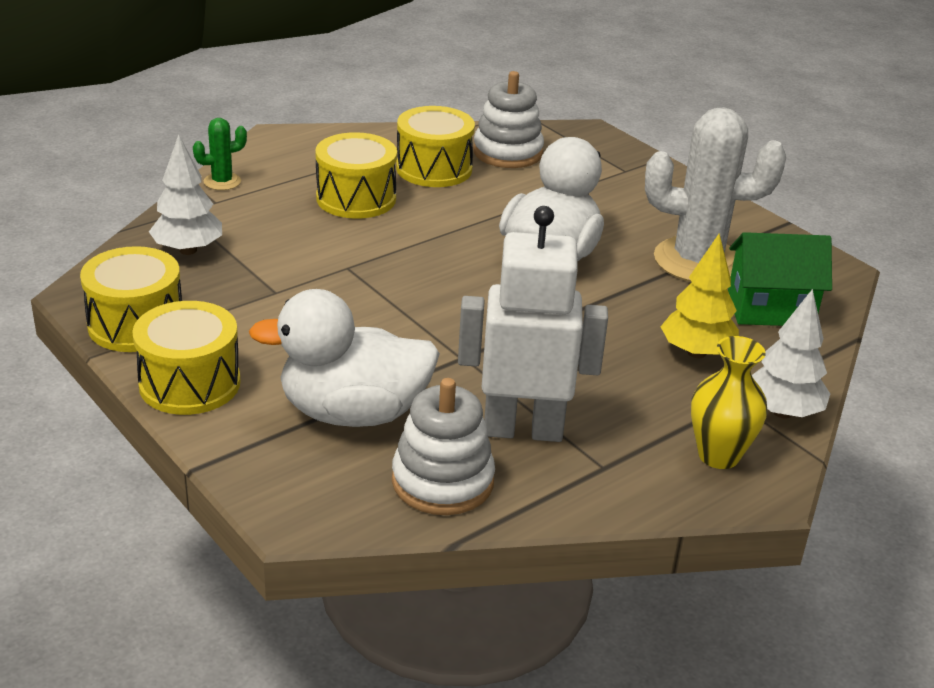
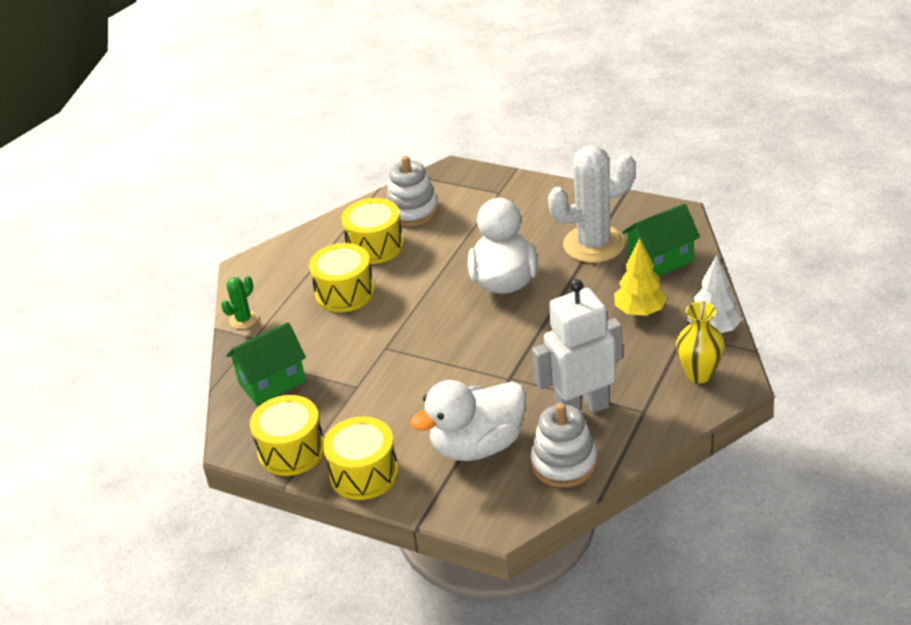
camera: 20 degrees left, 5 degrees up
(188, 250) = (272, 382): white tree -> green house

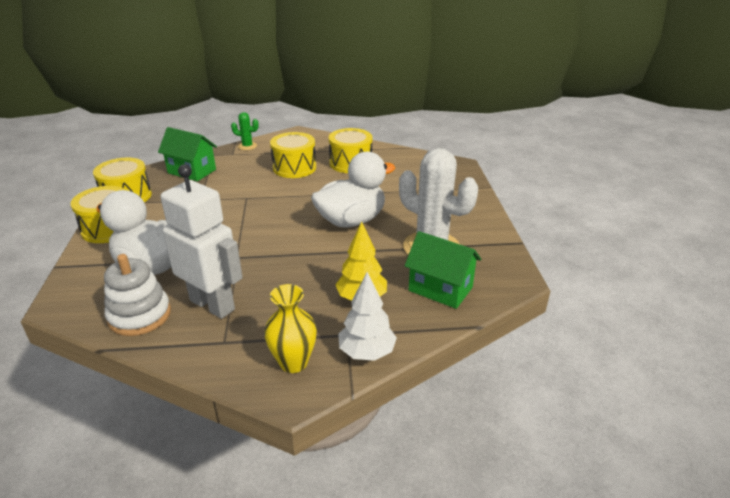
camera: 55 degrees right, 5 degrees down
(412, 211) = (399, 164): white stacking toy -> none

